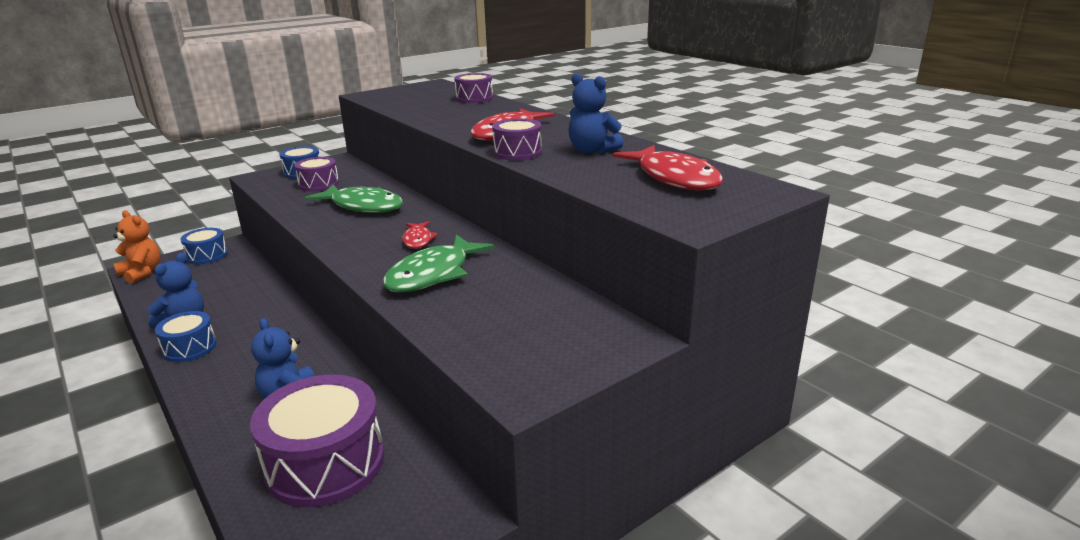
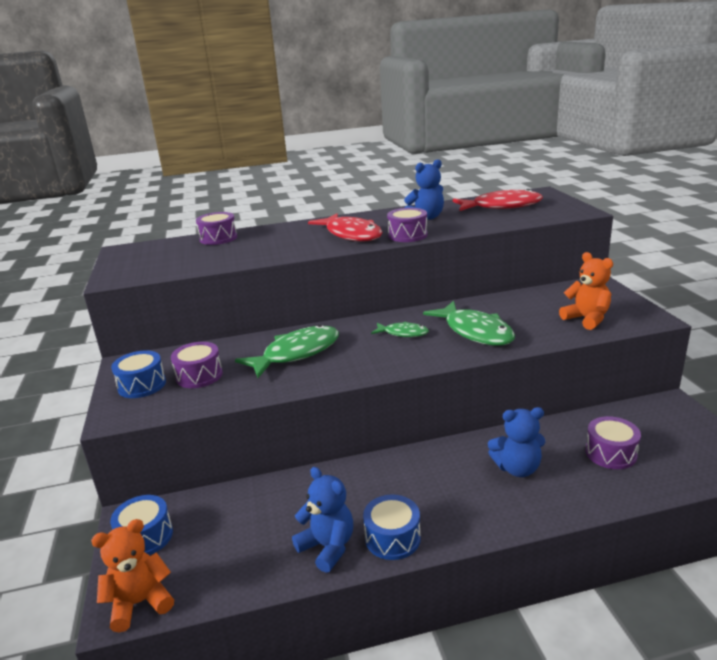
camera: 65 degrees left, 0 degrees up
(325, 463) = (610, 453): purple drum -> purple drum, size x0.55
(418, 240) = (403, 333): red fish -> green fish
(498, 340) = (586, 319): none -> orange teddy bear

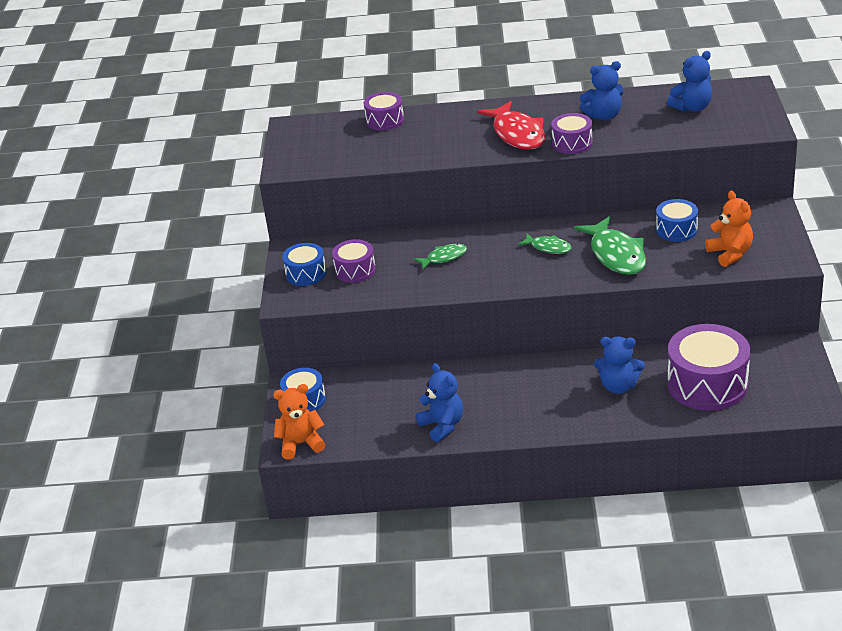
camera: 15 degrees right, 10 degrees up
(296, 353) = (444, 257): green fish -> green fish, size x0.54
(392, 538) = (494, 426): blue drum -> blue drum (676, 230)
(501, 206) = (692, 107): red fish -> blue teddy bear
(610, 453) = (707, 384): purple drum -> purple drum, size x1.83

